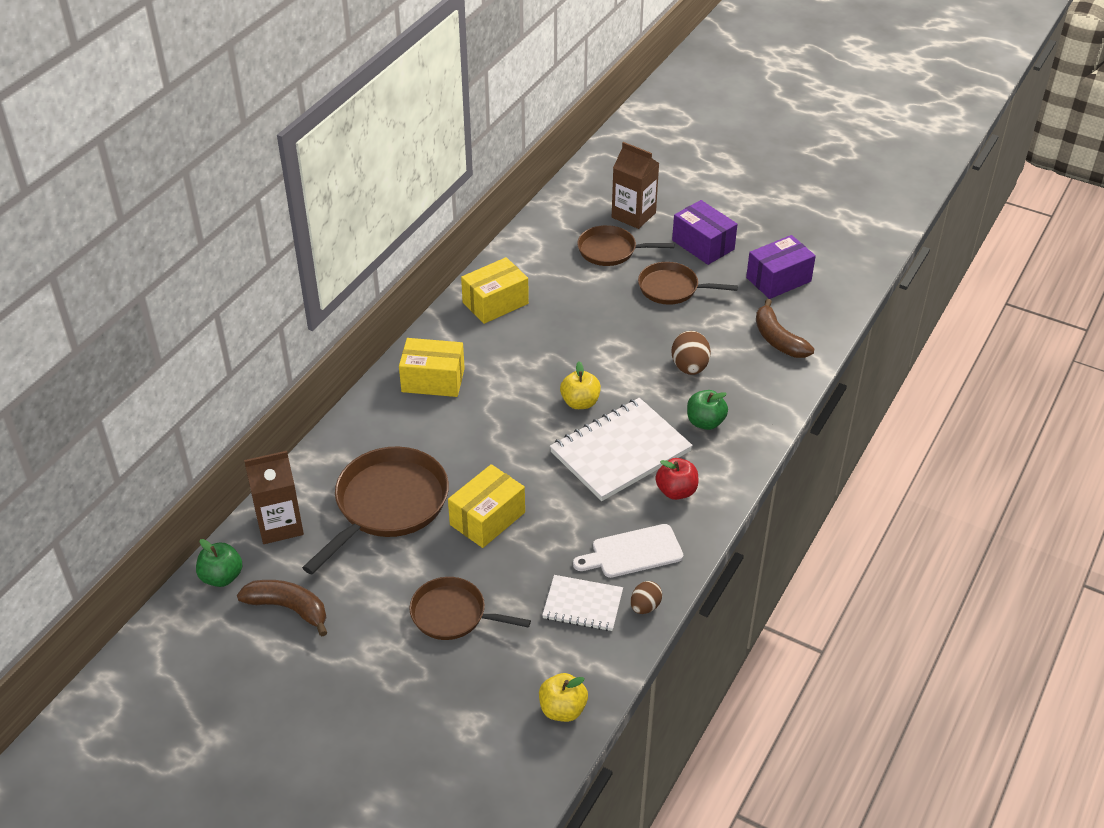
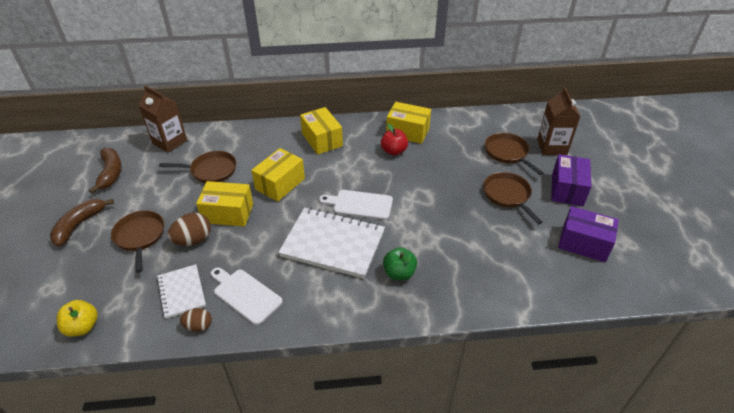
camera: 55 degrees right, 0 degrees up
(222, 577) = (121, 142): green apple -> none
(388, 505) = (211, 170): brown pan -> brown pan, size x0.62
(479, 452) = (280, 184): none -> yellow box
(580, 402) = (360, 204): yellow apple -> white cutting board
(676, 491) = (319, 290): red apple -> red apple (394, 151)
(689, 367) = (443, 239): brown egg -> brown egg (193, 240)
(778, 339) = (522, 273): brown banana -> brown banana (79, 225)

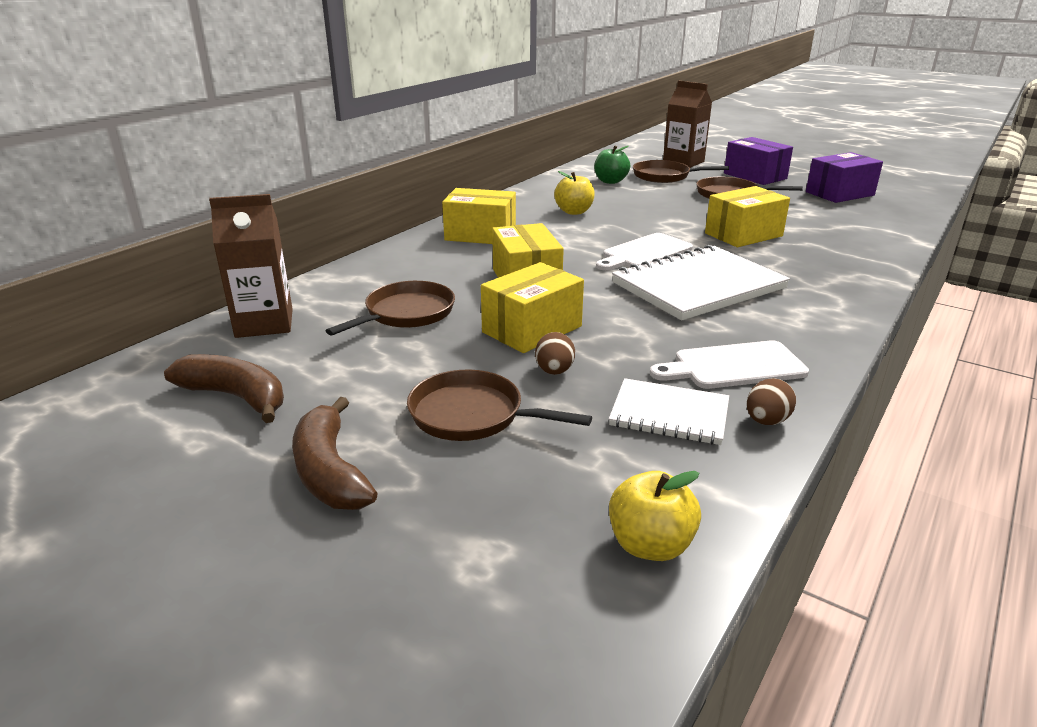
camera: 50 degrees left, 15 degrees down
(193, 240) = (554, 371): brown egg -> brown egg, size x0.64
(394, 151) = (574, 212): red apple -> yellow apple
(399, 273) = (796, 270): green apple -> green apple (610, 181)
(408, 132) = (551, 197): yellow box -> yellow box (743, 234)

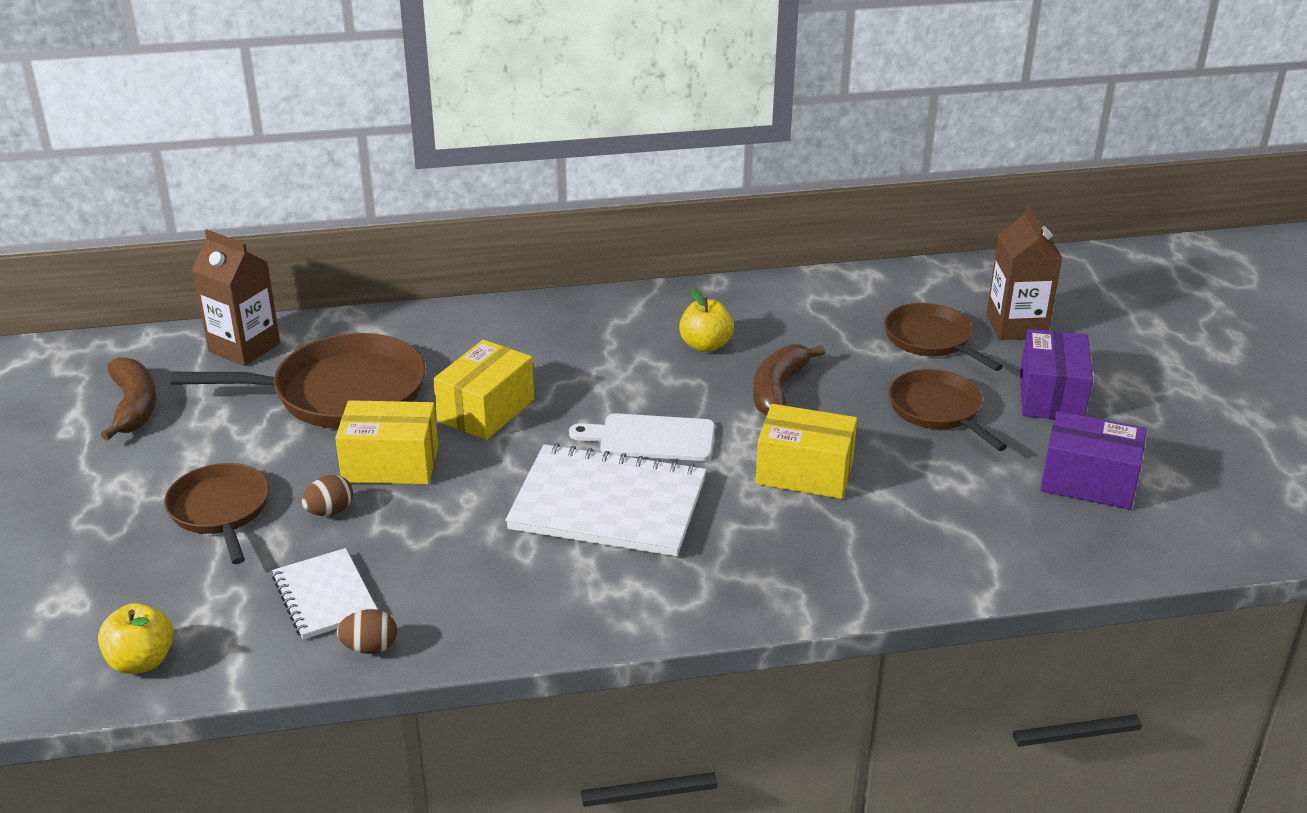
camera: 45 degrees right, 5 degrees up
(330, 471) = (91, 497): brown banana -> brown banana (778, 390)
(406, 313) = (340, 393): brown pan -> brown pan, size x1.62
(480, 235) = (558, 331): yellow box -> none
(610, 181) = (846, 317): green apple -> none
(734, 366) = (451, 594): white cutting board -> none

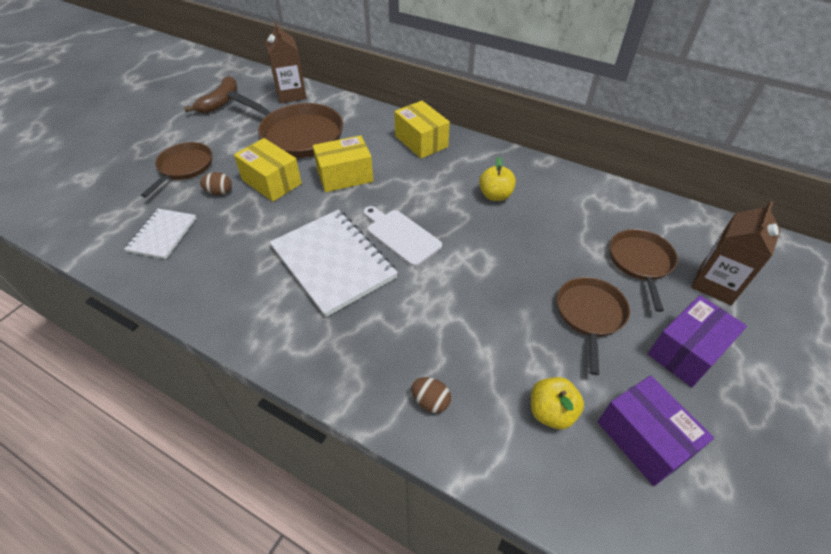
camera: 40 degrees right, 15 degrees up
(141, 661) = (68, 223): yellow apple -> yellow apple (551, 412)
(370, 647) = (142, 274): brown egg -> brown egg (430, 401)
(778, 390) = (504, 245): brown banana -> none
(804, 472) = (457, 307): yellow box -> yellow box (421, 141)

